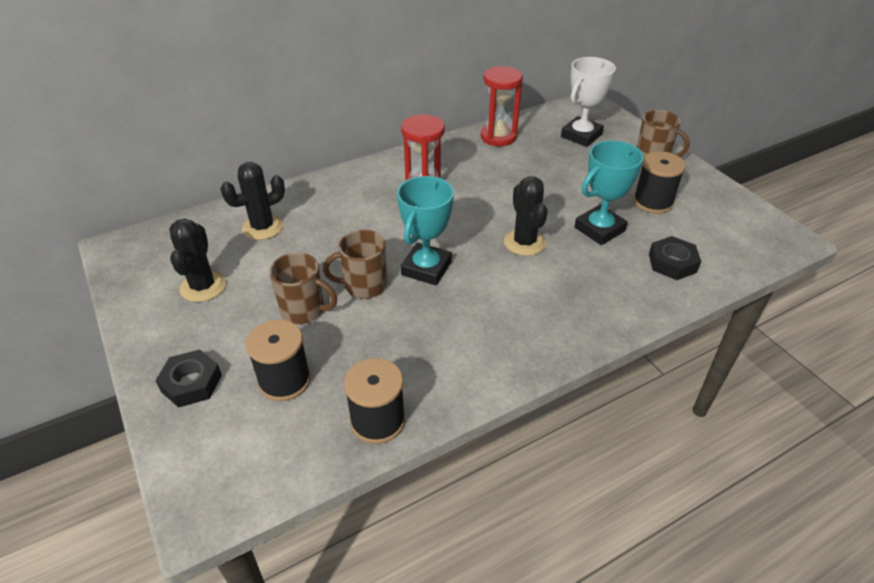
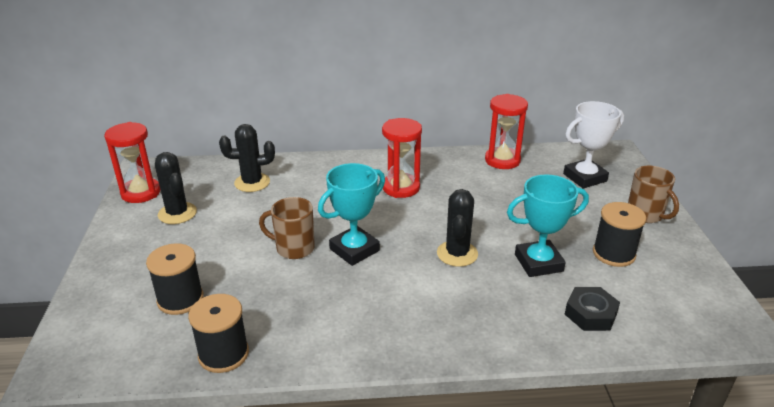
camera: 25 degrees right, 10 degrees down
(138, 275) = (141, 193): none -> red hourglass
(191, 383) = (117, 279): black nut -> none
(203, 286) = (177, 213): black cactus -> black cactus turned 60 degrees counterclockwise
(304, 310) = (234, 252): brown mug -> none

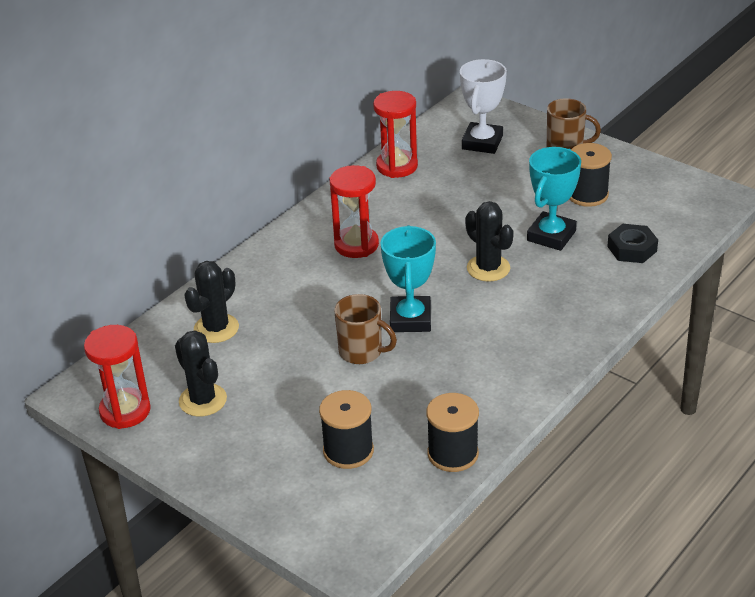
camera: 45 degrees left, 5 degrees up
(177, 213) = (203, 400): black cactus -> black cactus turned 45 degrees clockwise
(294, 248) = (362, 352): brown mug -> brown mug turned 120 degrees counterclockwise

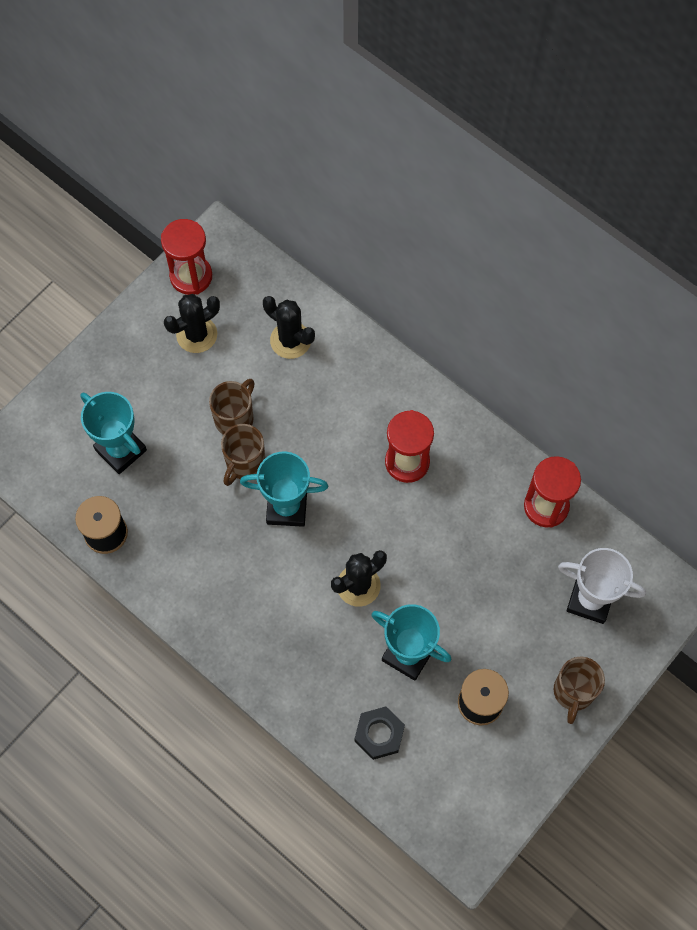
camera: 90 degrees right, 30 degrees up
(309, 363) = (235, 418): none -> brown mug
(348, 451) = (121, 450): black spool -> turquoise trophy

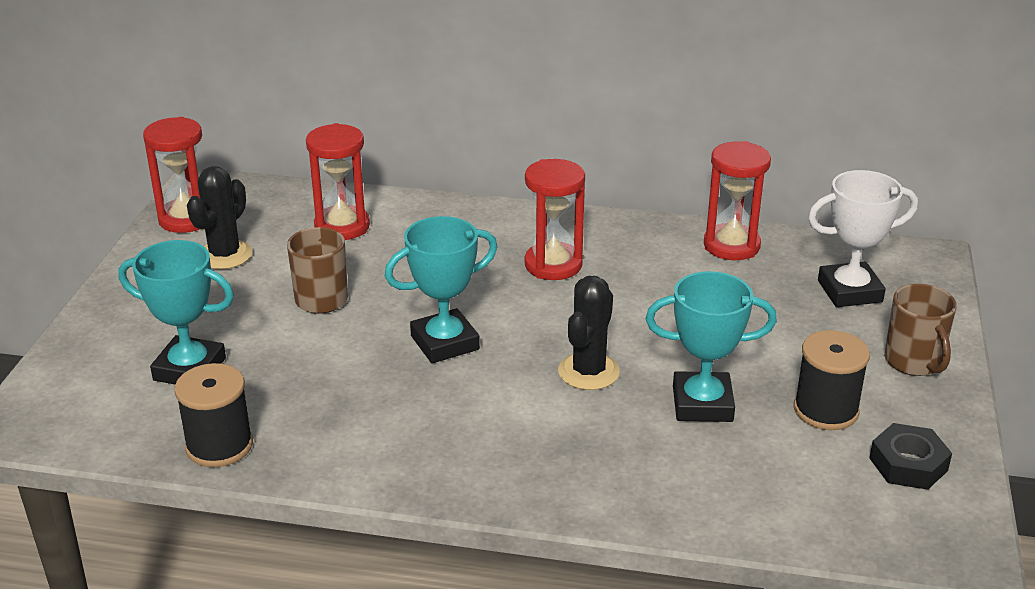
camera: 30 degrees left, 35 degrees down
(244, 463) = (362, 327): brown mug -> none
(290, 340) = (342, 226): black cactus -> red hourglass
(379, 734) = (739, 485): black nut -> black nut (908, 464)

